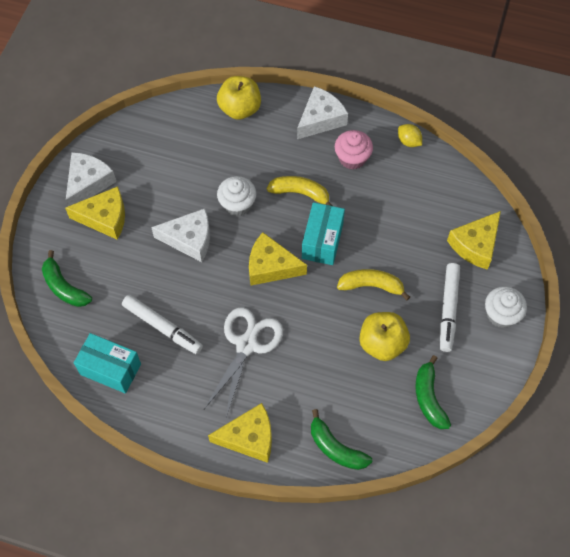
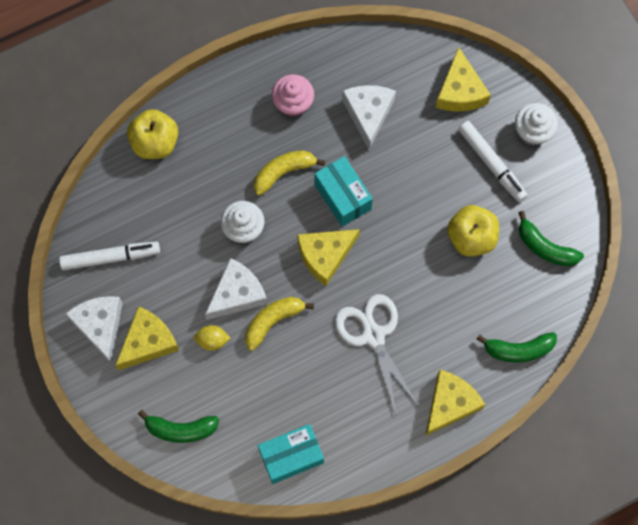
camera: 45 degrees left, 10 degrees up
(162, 327) = (294, 385): white marker -> white marker (110, 257)
(320, 119) = (232, 91): white cheese -> white cheese (368, 114)
(371, 286) = (417, 198): yellow banana -> yellow banana (273, 321)
(408, 141) = (322, 47): yellow lemon -> yellow lemon (212, 340)

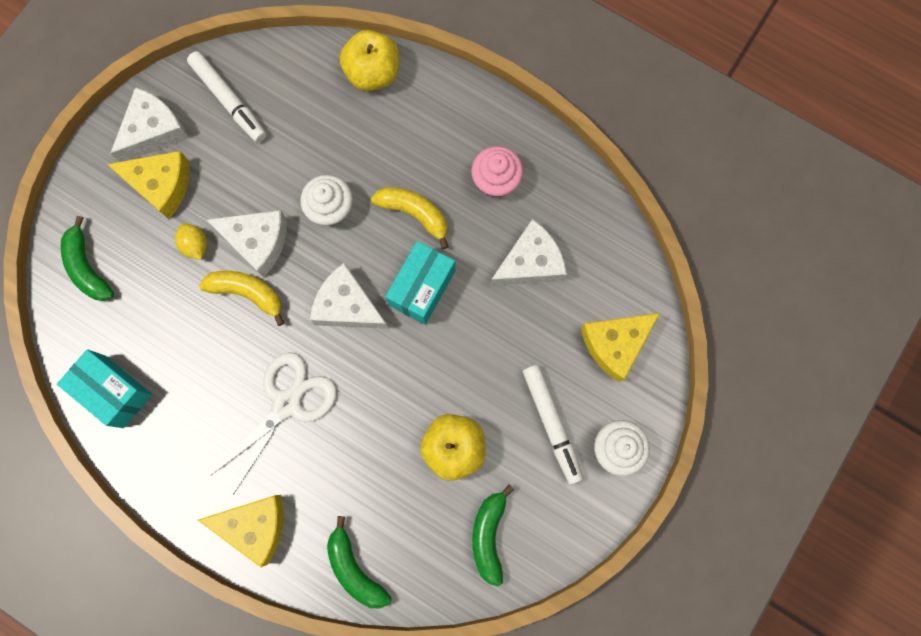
camera: 60 degrees right, 5 degrees up
(325, 255) = (347, 306): yellow cheese -> white cheese
(491, 164) = (551, 424): white marker -> white marker turned 45 degrees counterclockwise

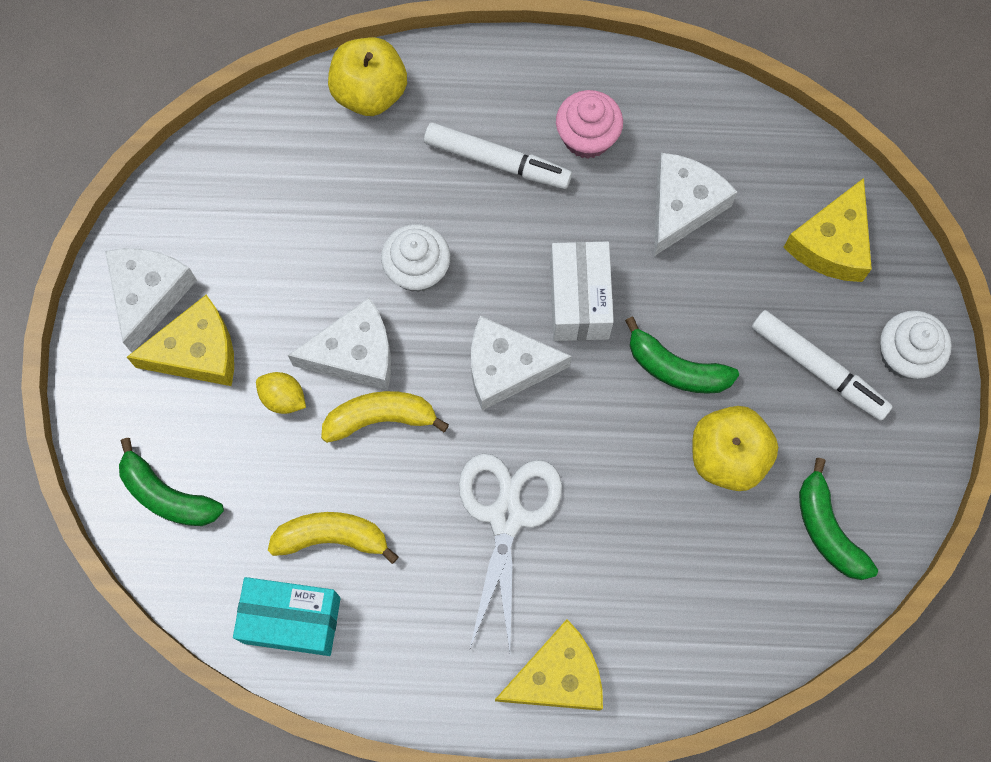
camera: 30 degrees left, 5 degrees down
(229, 100) = (218, 212): white marker -> white marker (497, 161)
(355, 568) = (702, 655): green banana -> green banana (676, 368)
(414, 213) = (518, 223): yellow banana -> yellow banana (332, 537)
(422, 288) = (579, 300): turquoise box -> white box

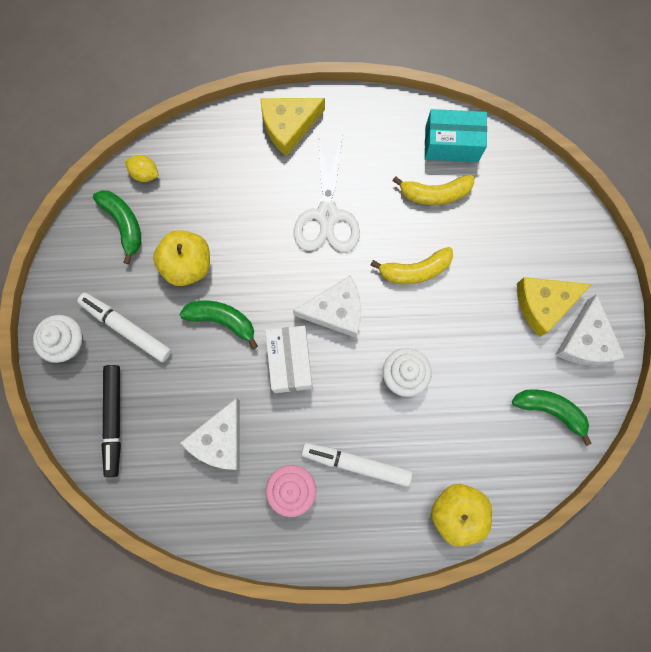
camera: 175 degrees right, 5 degrees up
(167, 495) = (543, 210): green banana -> green banana (550, 410)
(283, 398) = (481, 278): yellow lemon -> yellow lemon (145, 173)
(355, 354) = (438, 312): white cheese -> none
(831, 243) = (114, 420): yellow cheese -> black marker

